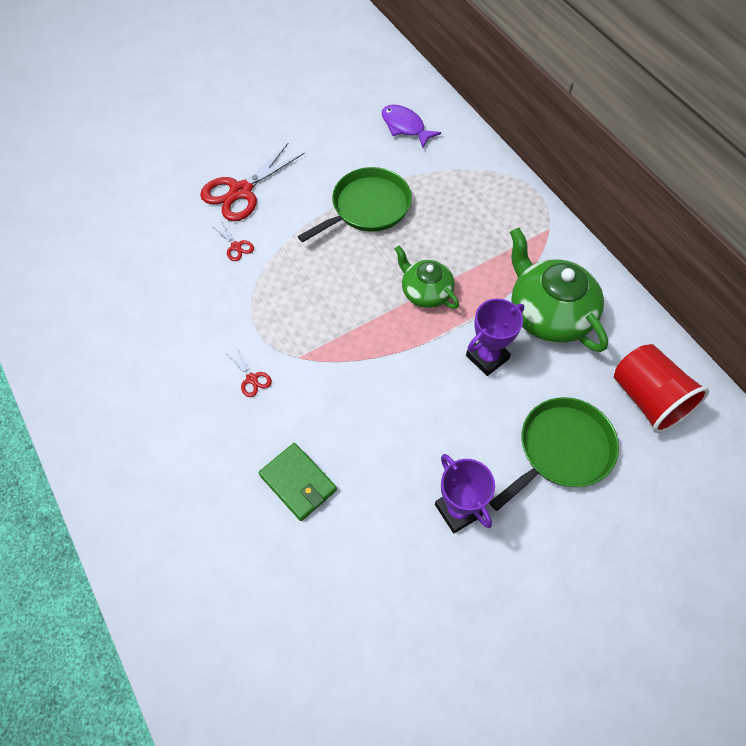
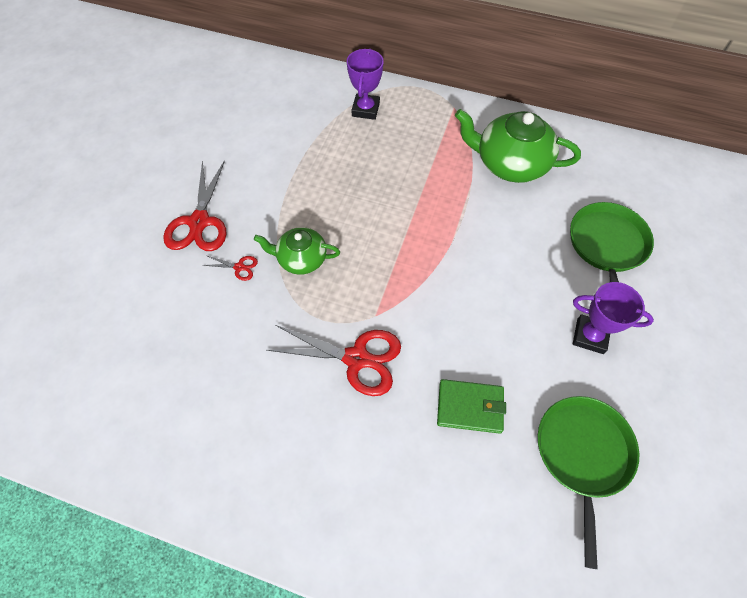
camera: 40 degrees left, 0 degrees up
(252, 379) = (356, 358): red scissors -> red scissors, size x2.25
(367, 207) = (314, 171): green pan -> green pan (582, 454)
(405, 127) = (283, 96): purple fish -> none
(425, 292) = (417, 203): green teapot -> green teapot (301, 259)
(487, 357) = (502, 219): purple trophy -> purple trophy (365, 109)
(647, 399) = (619, 177): red cup -> none

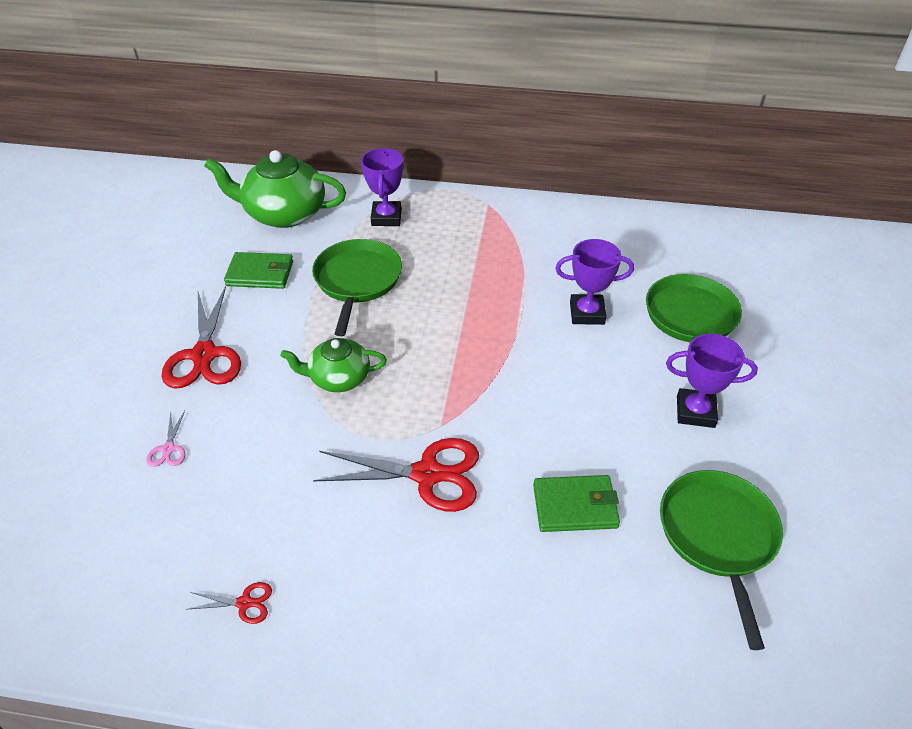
camera: 10 degrees left, 15 degrees down
(160, 303) = (168, 449): none -> pink scissors
(239, 267) = (263, 396): red scissors -> red scissors (244, 603)
(254, 151) = (260, 274): none -> green wallet
(331, 169) = (357, 281): none -> green pan
(510, 163) = (564, 252): green teapot -> green teapot (284, 213)
(517, 227) = (587, 313): none -> purple trophy

